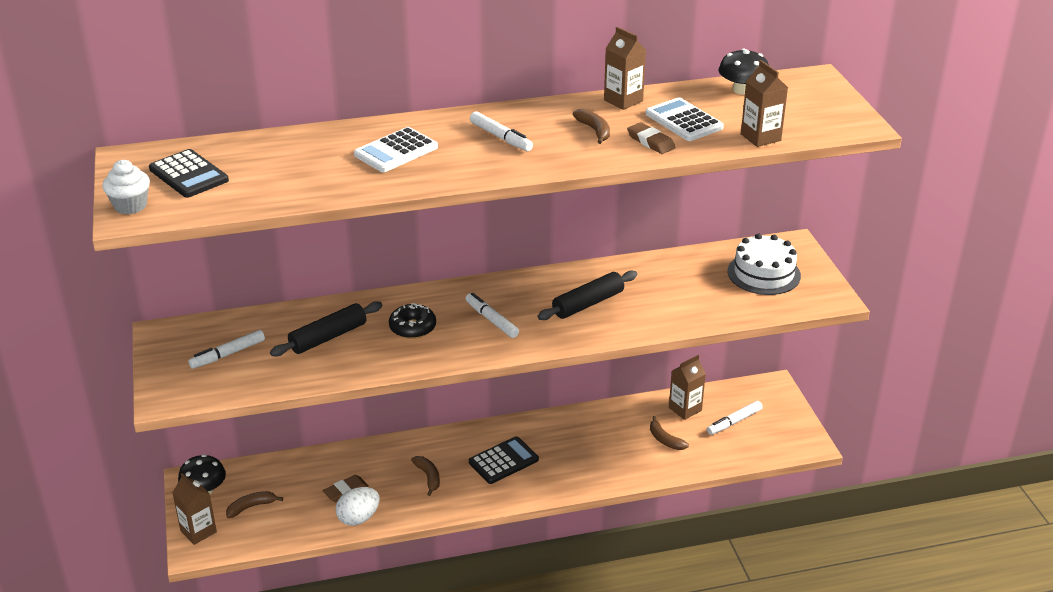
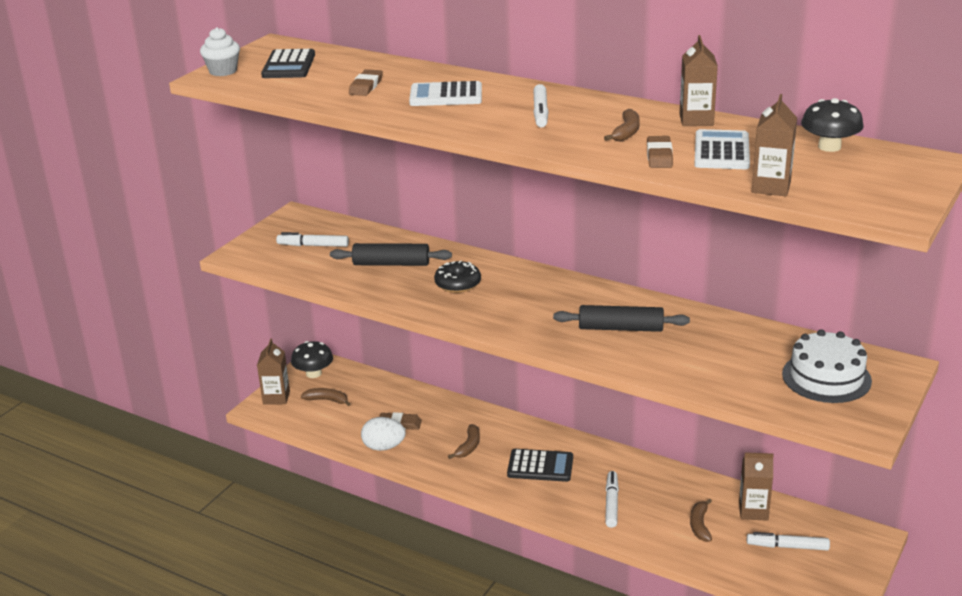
camera: 45 degrees right, 5 degrees down
(307, 168) = (366, 86): none -> brown eraser
(491, 320) = (524, 305): white marker -> white marker (611, 503)

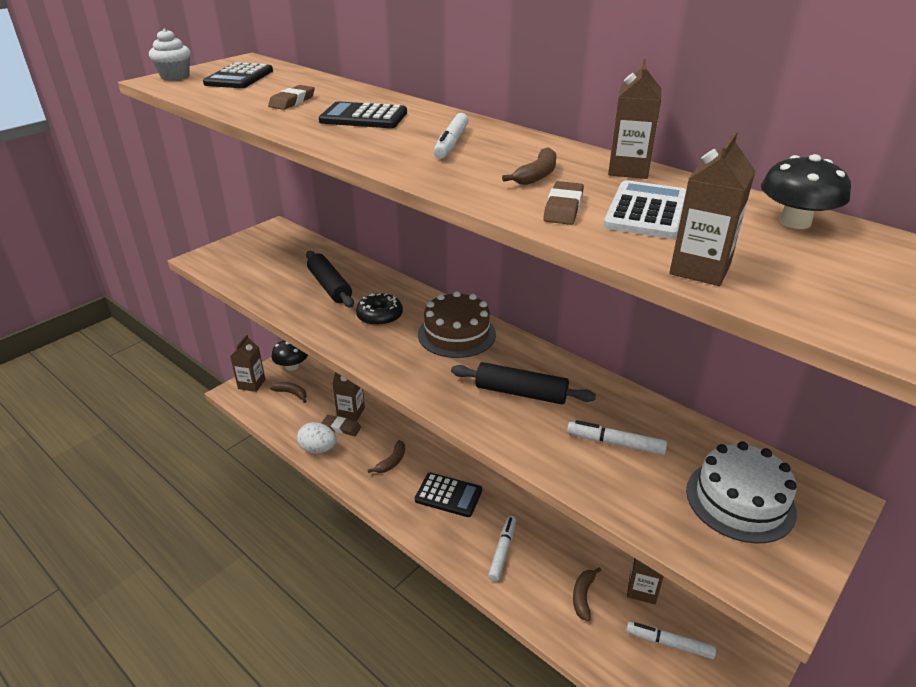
camera: 10 degrees right, 5 degrees up
(313, 245) = (271, 259): white marker -> white marker (615, 443)
(391, 264) = (329, 286): black rolling pin -> black rolling pin turned 45 degrees clockwise
(403, 408) = (351, 412): none -> brown carton
(446, 95) = (363, 117): white calculator -> black calculator
(540, 289) = (456, 334): none -> brown cake

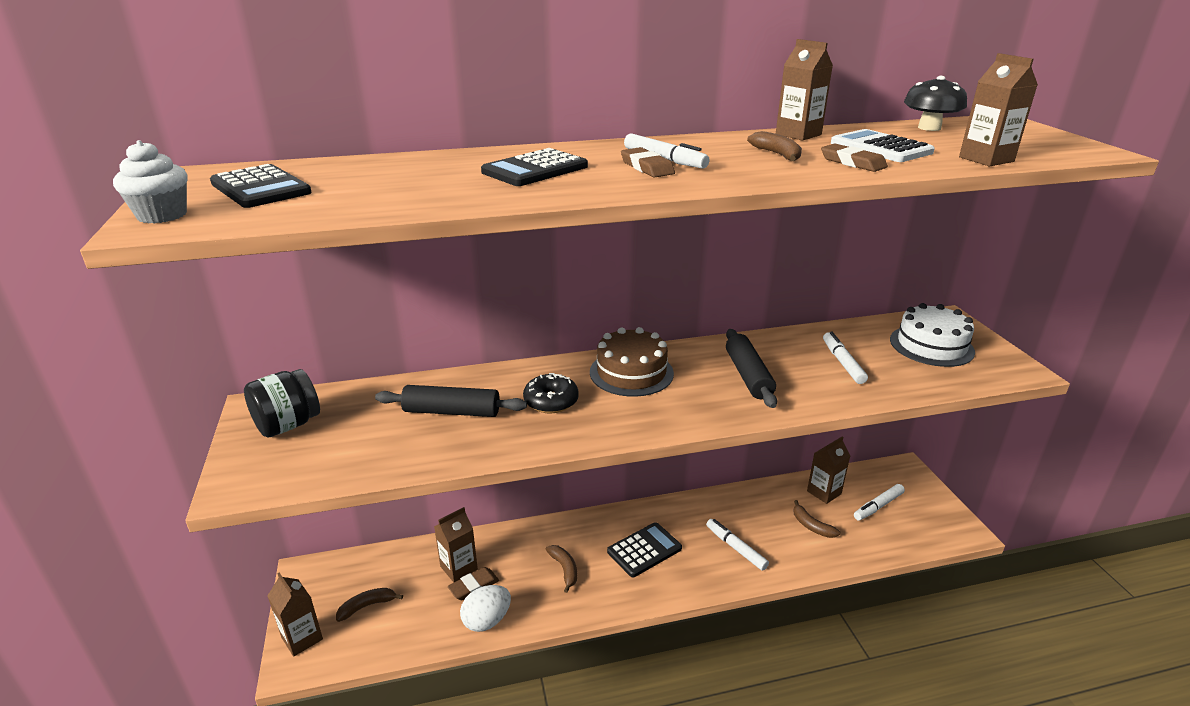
camera: 55 degrees left, 5 degrees down
(266, 245) = (288, 425): none -> black jar
(292, 101) = (419, 183): brown eraser -> brown eraser (647, 167)
(292, 366) = (318, 585): black mushroom -> none
(521, 393) = (748, 375): black rolling pin -> black rolling pin turned 60 degrees counterclockwise
(615, 443) = (843, 363): white marker -> white marker turned 120 degrees clockwise

